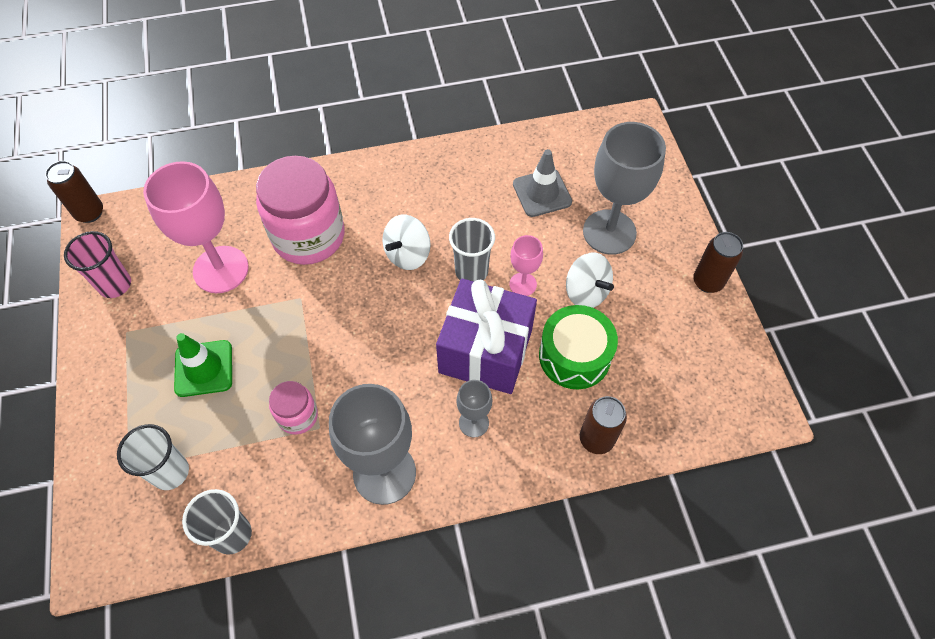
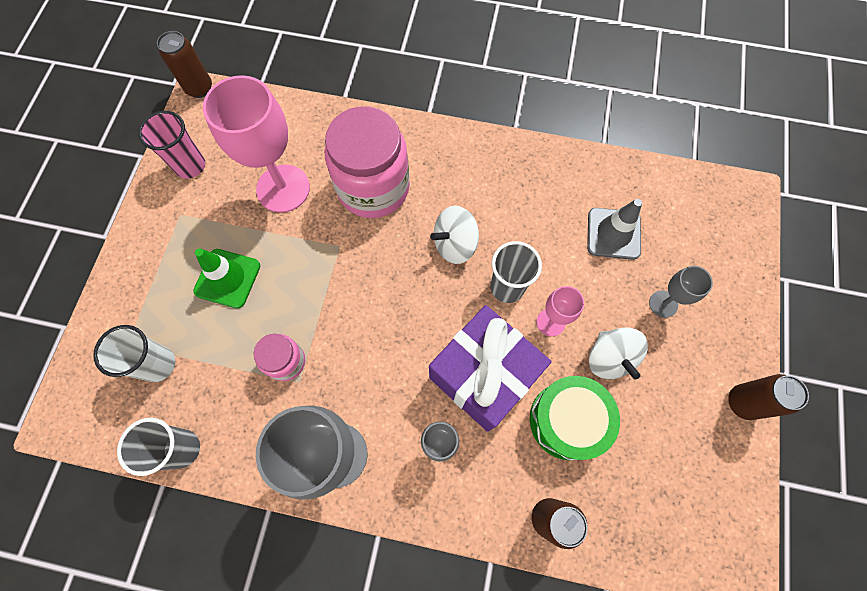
camera: 25 degrees right, 10 degrees up
(609, 232) = (663, 304): grey goblet -> grey goblet, size x0.50

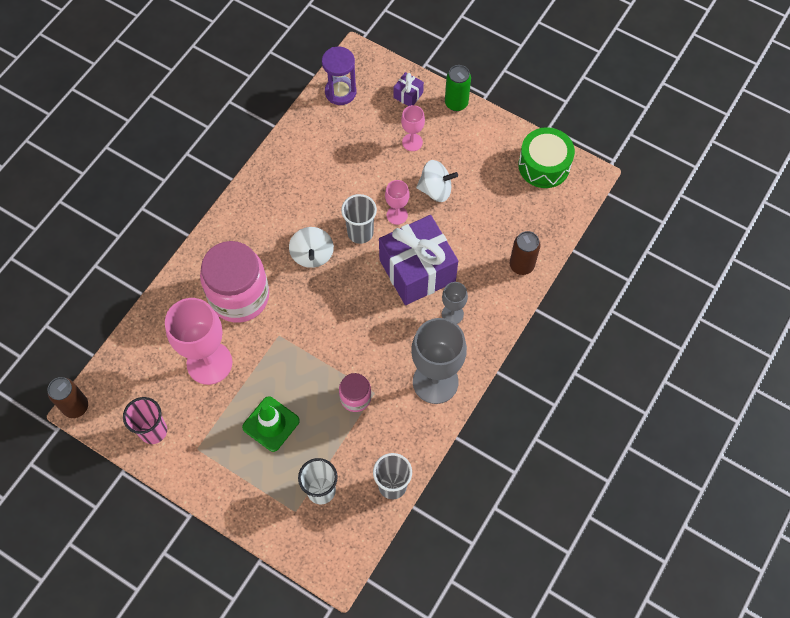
camera: 70 degrees left, 5 degrees down
(567, 420) = (466, 231): green drum -> green drum (544, 165)
(613, 234) = (349, 150): grey traffic cone -> none
(663, 304) = (412, 142): grey goblet -> pink goblet
(687, 195) = (340, 92): none -> purple hourglass
(728, 274) = (408, 95): none -> purple gift
(742, 402) = (493, 127): brown can -> none
(751, 339) = (456, 103): none -> green can

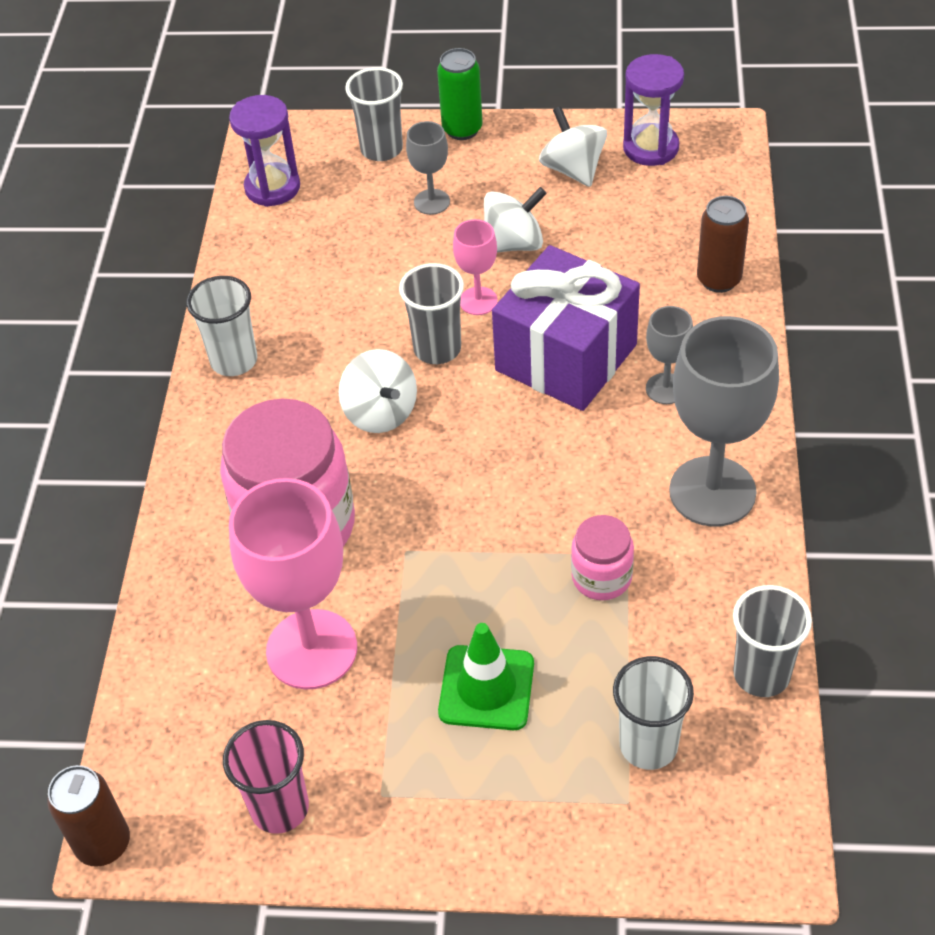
camera: 25 degrees left, 15 degrees down
(263, 188) = (234, 361): none -> white cup
(408, 95) = (381, 149): purple gift -> grey cup
(412, 142) = (432, 202): pink goblet -> grey goblet
(495, 158) = (573, 169): none -> white spinning top
(544, 165) = (650, 148): green drum -> purple hourglass

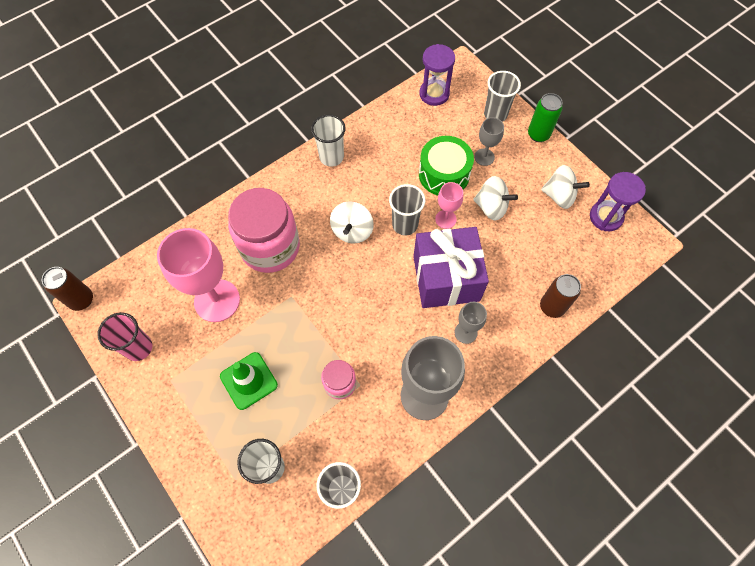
camera: 45 degrees right, 15 degrees up
(408, 258) = (444, 174): none -> green drum
(573, 169) = (559, 196): white spinning top -> white spinning top turned 90 degrees clockwise

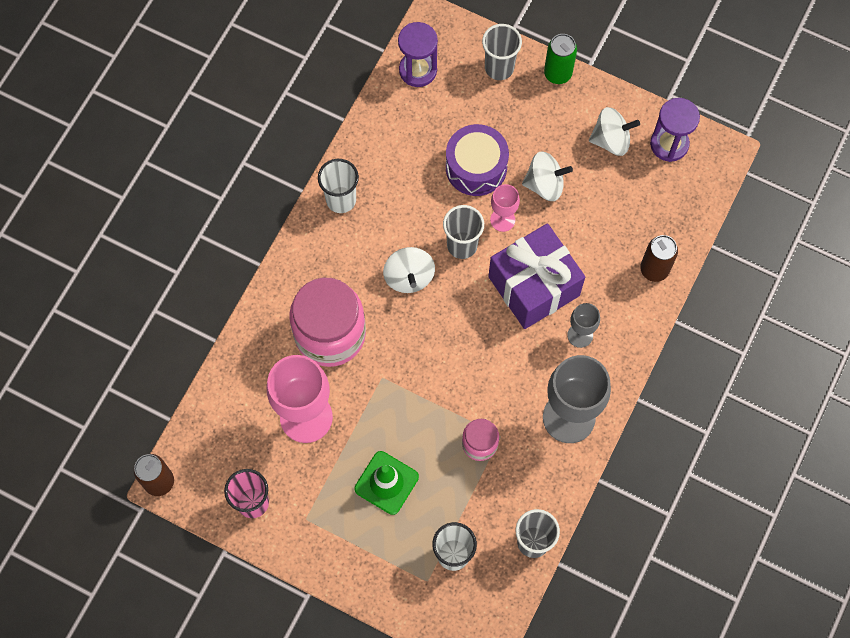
camera: 25 degrees left, 5 degrees up
(444, 174) = (476, 167): green drum -> purple drum
(484, 157) = (510, 127): grey goblet -> none

